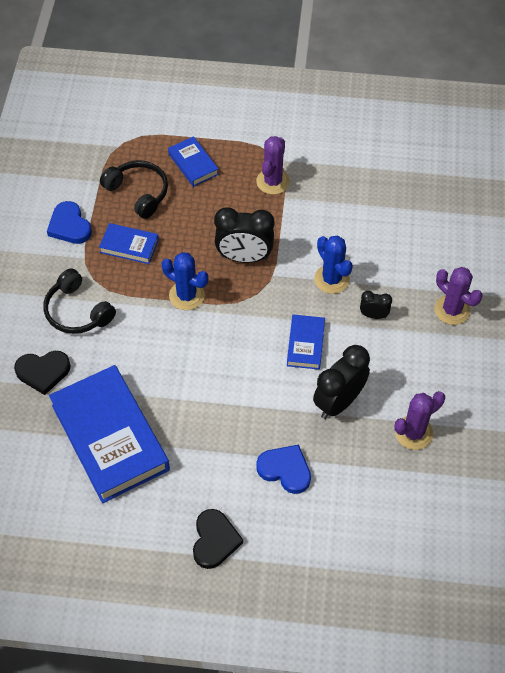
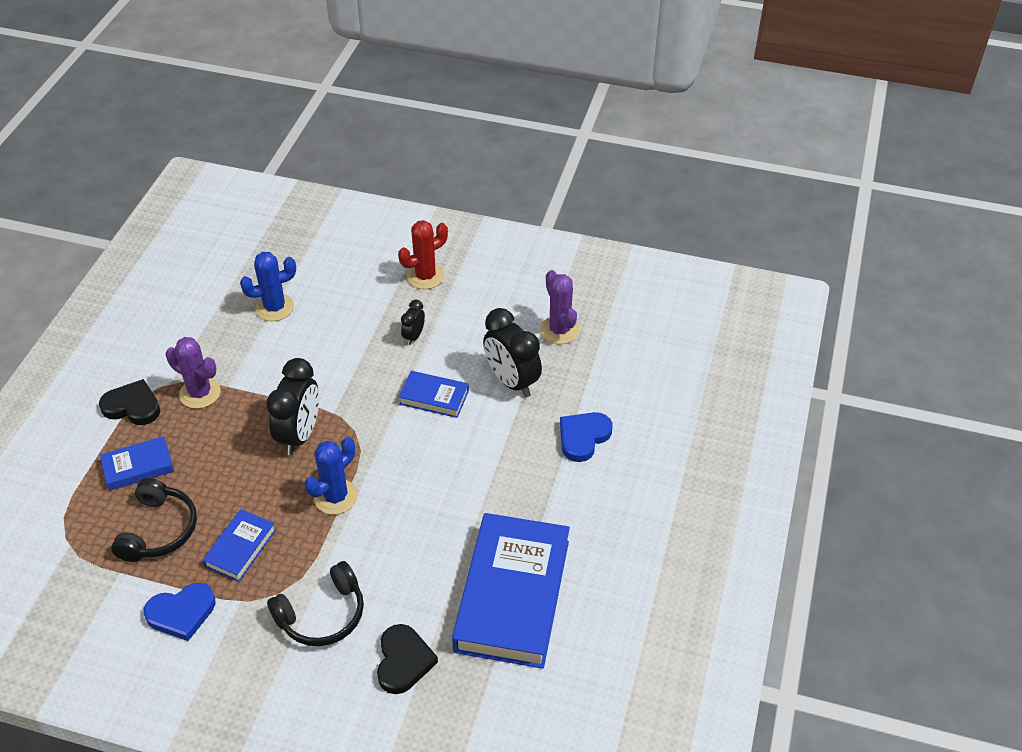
camera: 80 degrees left, 10 degrees down
(110, 437) = (513, 595): blue book -> blue book turned 60 degrees counterclockwise
(138, 193) = (159, 530): black headphones -> black headphones turned 135 degrees clockwise
(214, 540) = (656, 509): black heart -> black heart (132, 406)
(331, 279) = (356, 362): blue cactus -> blue cactus (275, 308)
(452, 310) = (425, 276): purple cactus -> red cactus

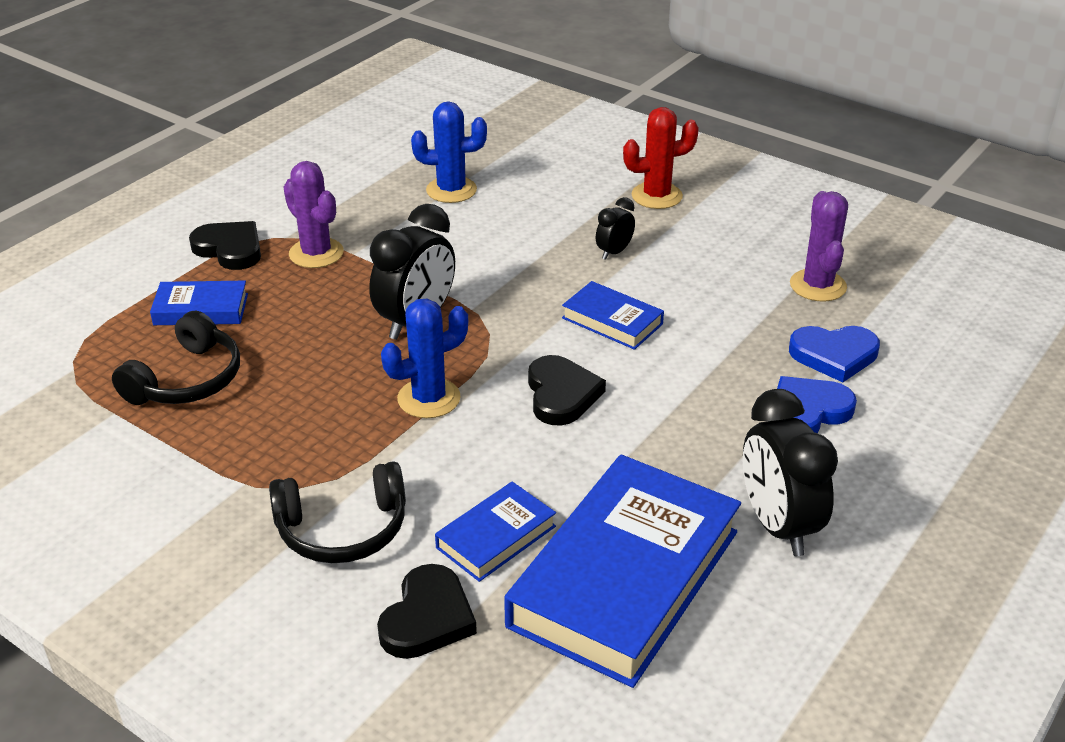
camera: 20 degrees right, 10 degrees down
(181, 613) = (162, 477): blue heart -> blue heart (834, 355)
(240, 548) = (276, 425): blue book -> blue book (496, 537)
(422, 468) = (561, 394): none -> black heart
(511, 381) = (727, 327): black clock -> black clock (778, 526)

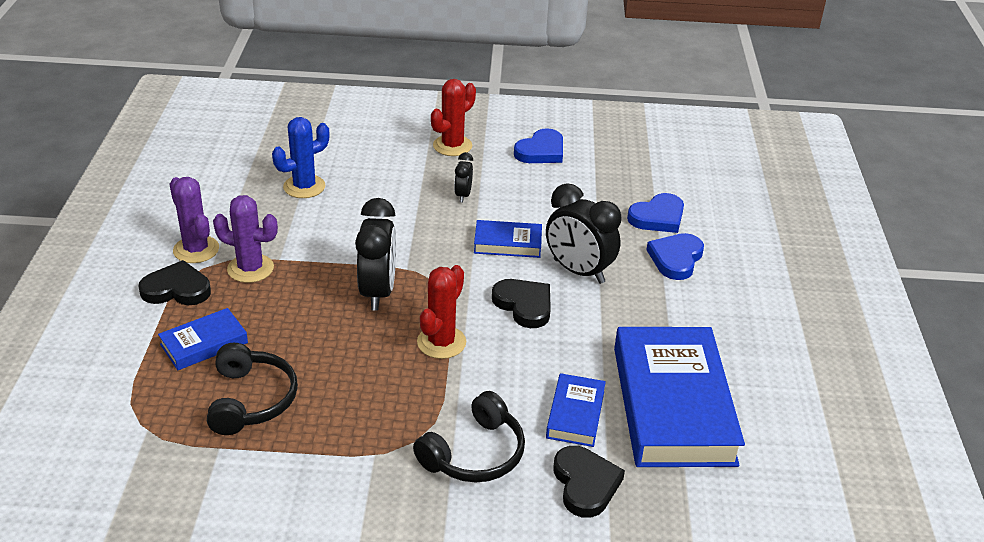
camera: 35 degrees left, 0 degrees up
(429, 398) = (441, 342): blue cactus -> red cactus
(759, 233) = (541, 151): none -> blue heart
(778, 526) = (724, 335): black clock -> black clock (578, 271)
(818, 286) = (608, 175): purple cactus -> purple cactus (196, 250)

